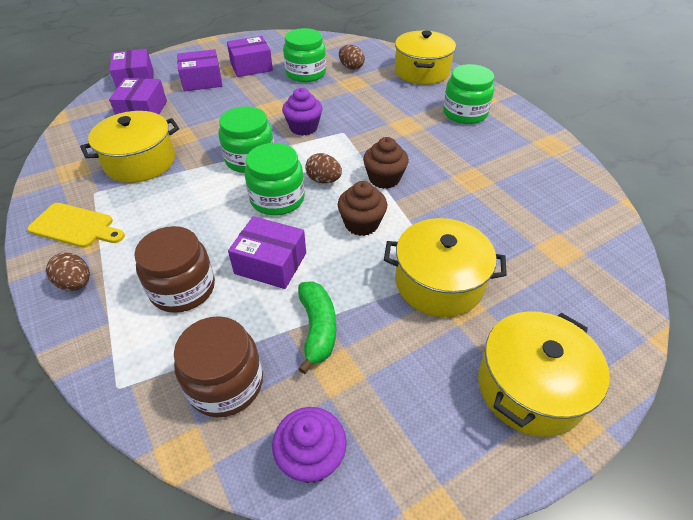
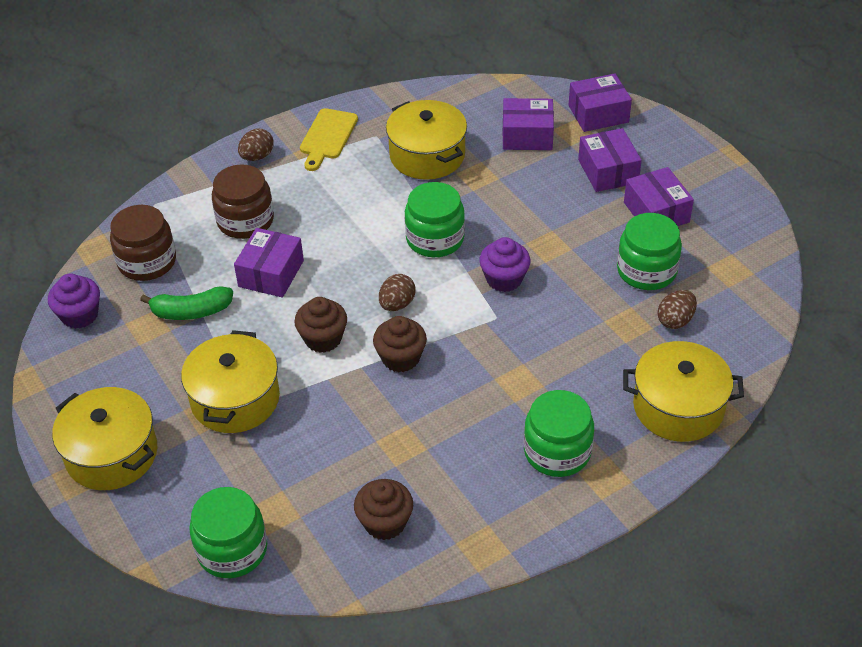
camera: 90 degrees right, 0 degrees up
(277, 199) = (364, 269): green jar -> green jar (232, 550)
(548, 187) = (385, 522): none -> brown cupcake

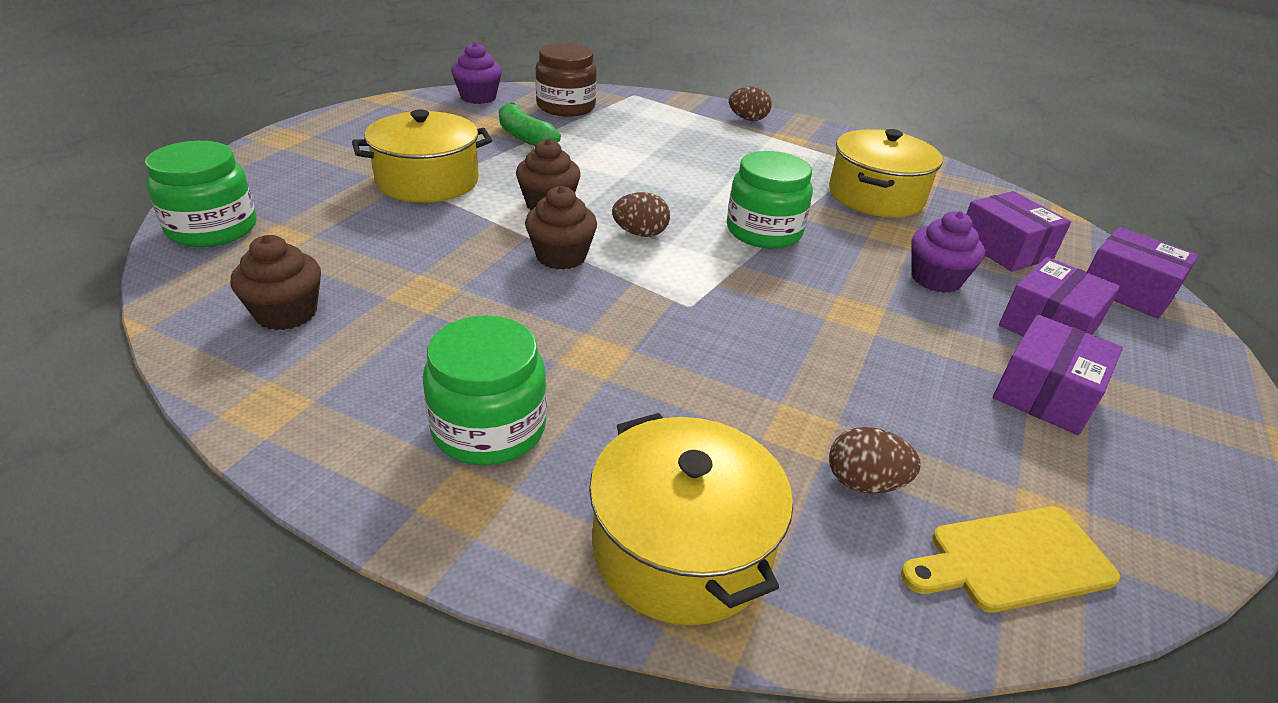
camera: 55 degrees right, 10 degrees down
(111, 454) = (321, 144): yellow pot -> none
(245, 221) = (663, 132): brown jar -> none
(271, 273) = (610, 159): purple box -> none
(327, 137) = (819, 142): yellow cutting board -> yellow cutting board (1013, 560)
(504, 279) = (759, 294): purple cupcake -> purple cupcake (936, 279)
(646, 271) = (924, 417): green jar -> none

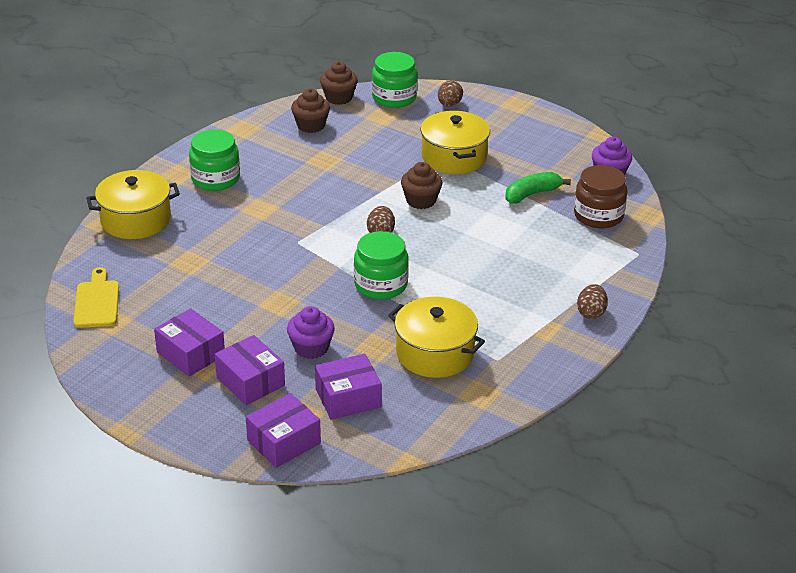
camera: 100 degrees right, 0 degrees up
(561, 256) = (355, 202): brown cupcake -> brown cupcake (339, 98)
(864, 483) = (151, 272): brown egg -> brown egg (449, 104)

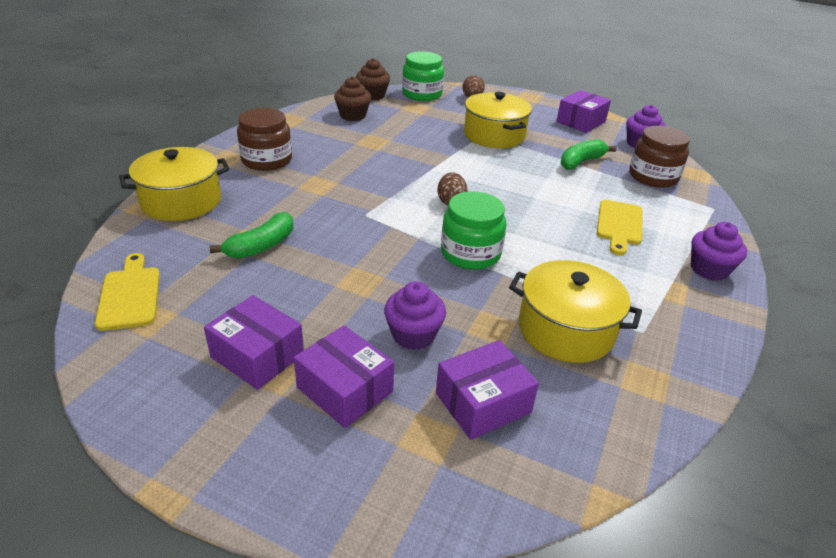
camera: 10 degrees left, 0 degrees up
(202, 267) = (261, 246): none -> green banana
(215, 179) = (267, 160): green jar -> brown jar
(284, 442) = (414, 487): purple box -> purple box (581, 122)
(421, 200) = (479, 171): brown cupcake -> none
(532, 265) = (619, 225): none -> yellow cutting board
(591, 313) = (709, 269): brown egg -> purple cupcake

